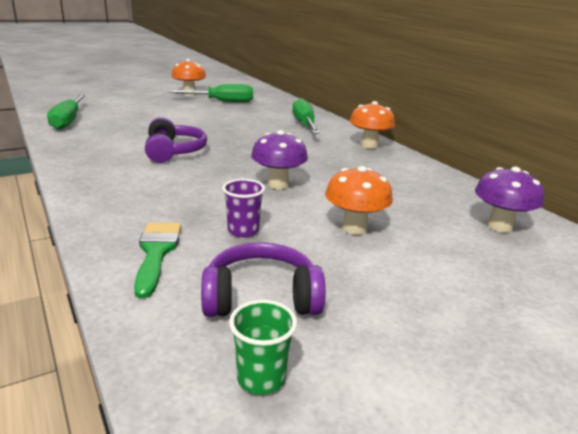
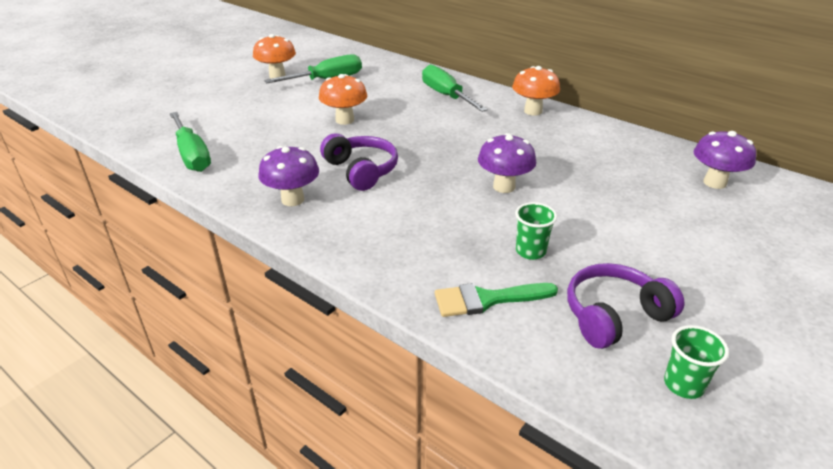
camera: 20 degrees left, 10 degrees up
(98, 156) = (293, 200): none -> purple mushroom
(156, 252) = (487, 299): green brush -> green brush turned 75 degrees counterclockwise
(243, 230) = (530, 251): purple cup -> green cup
(354, 228) = (613, 219): orange mushroom -> orange mushroom (344, 120)

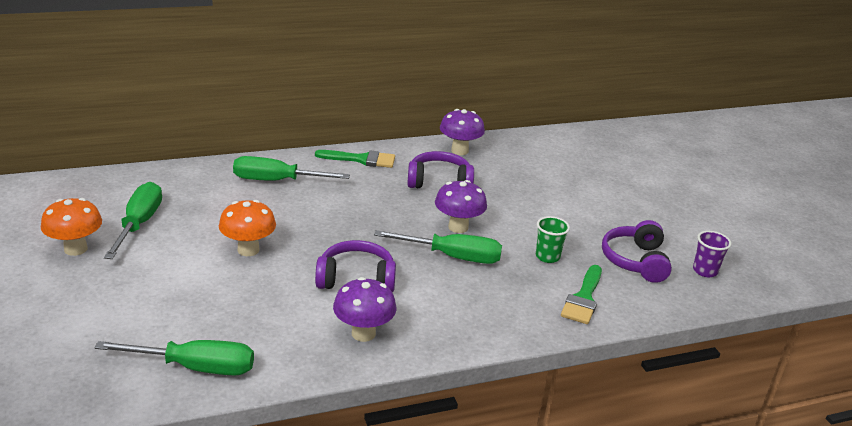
camera: 60 degrees left, 5 degrees down
(453, 201) = (453, 257): none -> green screwdriver
(533, 111) = (361, 159): orange mushroom -> green brush
(561, 153) = (439, 182): none -> purple headphones
(683, 385) = (705, 271): green cup -> purple cup
(714, 182) = (539, 153): purple mushroom -> purple mushroom (459, 151)

